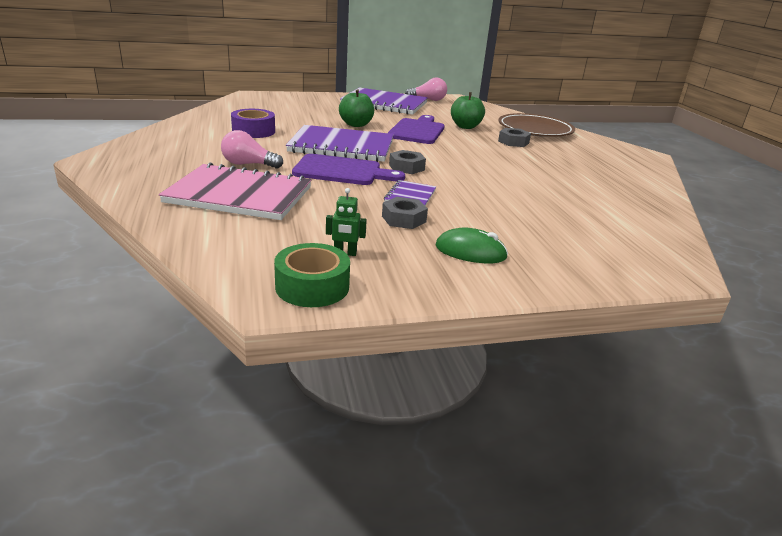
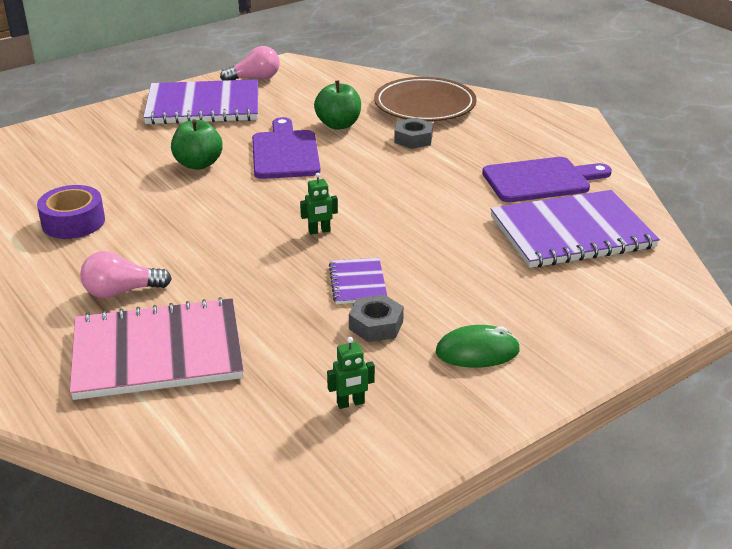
camera: 20 degrees left, 5 degrees up
(312, 286) = (352, 465): green tape -> none
(342, 146) = (213, 216): purple notebook -> purple notebook (571, 232)
(342, 171) = (247, 264): purple cutting board -> purple cutting board (541, 180)
(406, 167) = (319, 231): grey nut -> green robot

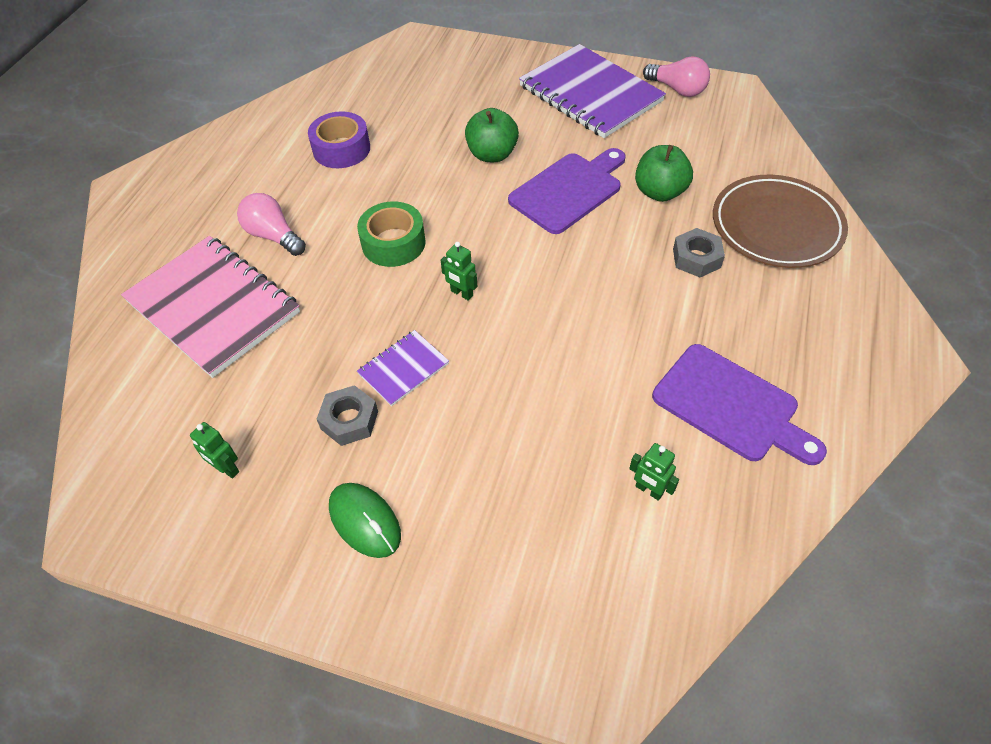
camera: 55 degrees right, 20 degrees up
(223, 239) = (393, 243): none -> green tape
(571, 232) = (649, 490): purple notebook -> green robot

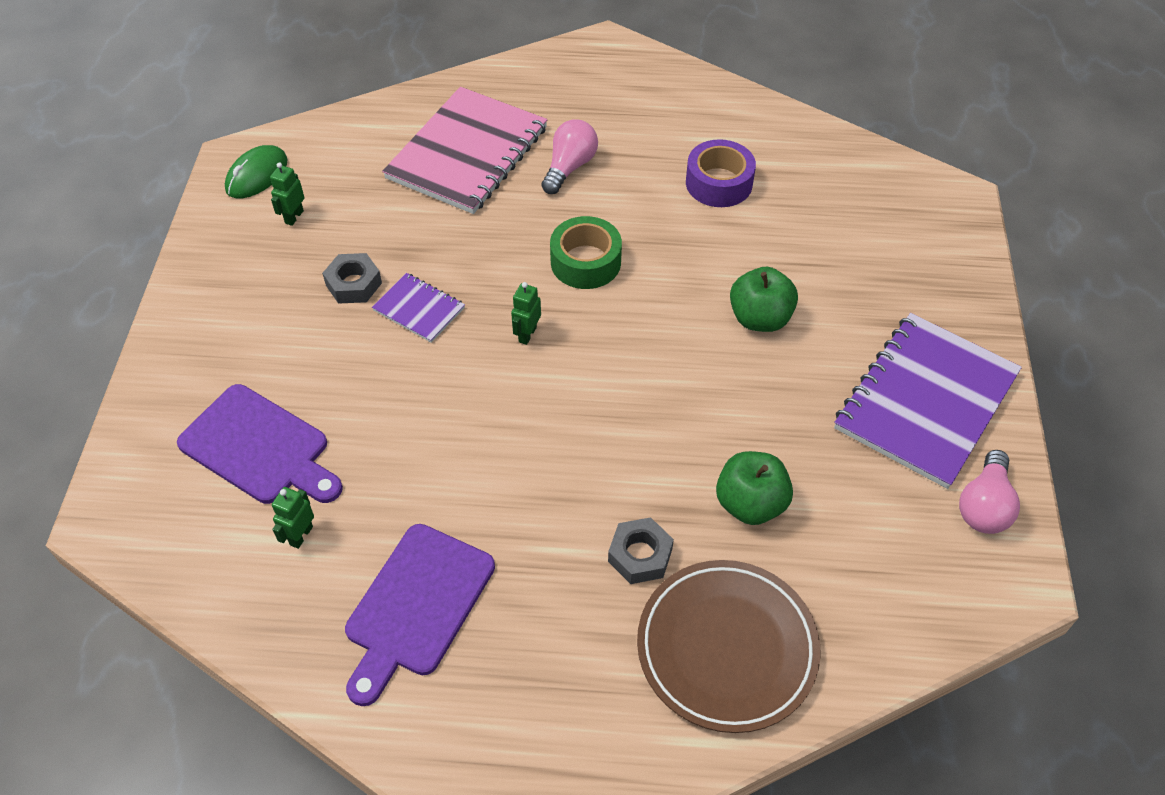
camera: 75 degrees right, 0 degrees up
(365, 521) = (251, 321): green mouse -> green mouse (257, 175)
(569, 190) = (720, 405): purple cutting board -> purple cutting board (259, 447)

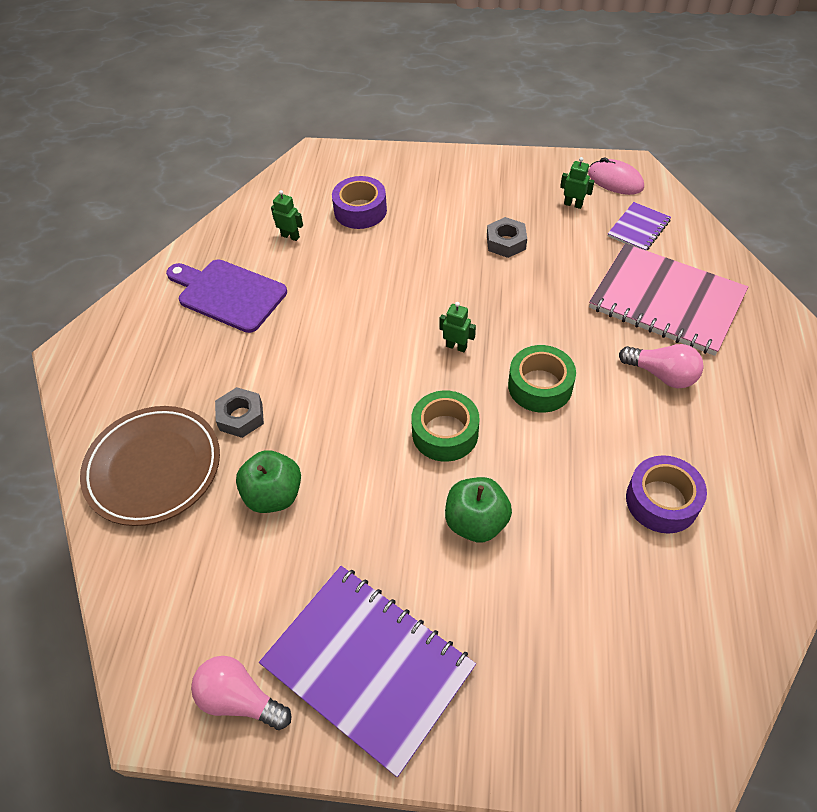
camera: 95 degrees right, 0 degrees up
(257, 175) = (615, 180): green mouse -> pink mouse
(259, 447) = (360, 210): purple cutting board -> purple tape
(419, 309) = (482, 280): purple notebook -> purple notebook (638, 228)
(652, 344) = (445, 433): none -> green tape

